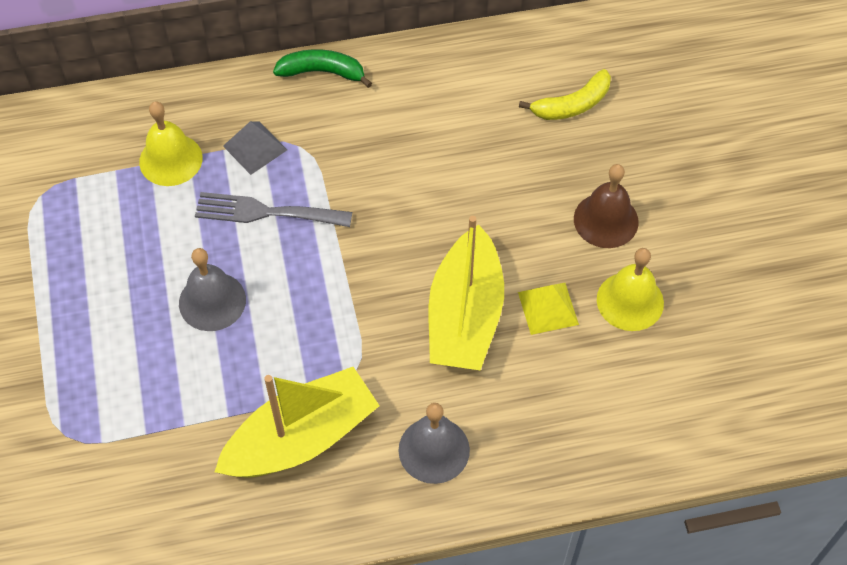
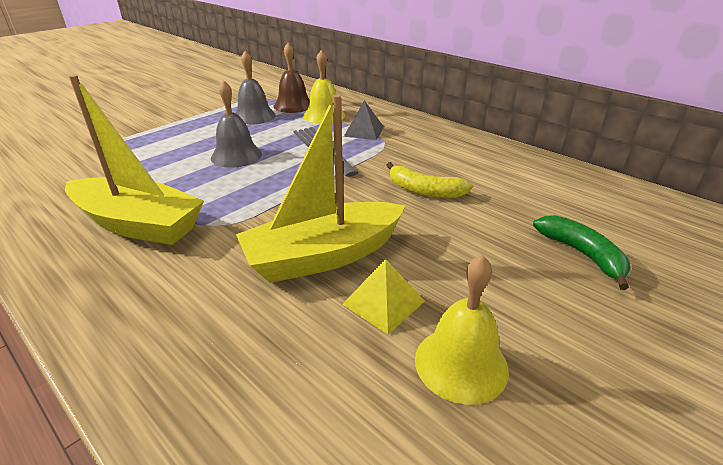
camera: 55 degrees right, 25 degrees down
(322, 72) = (446, 131): green banana -> green banana (582, 254)
(434, 450) = (160, 297): grey bell -> grey bell (254, 116)
(572, 105) = (598, 226): yellow banana -> yellow banana (424, 190)
(606, 220) = (526, 297): brown bell -> brown bell (293, 105)

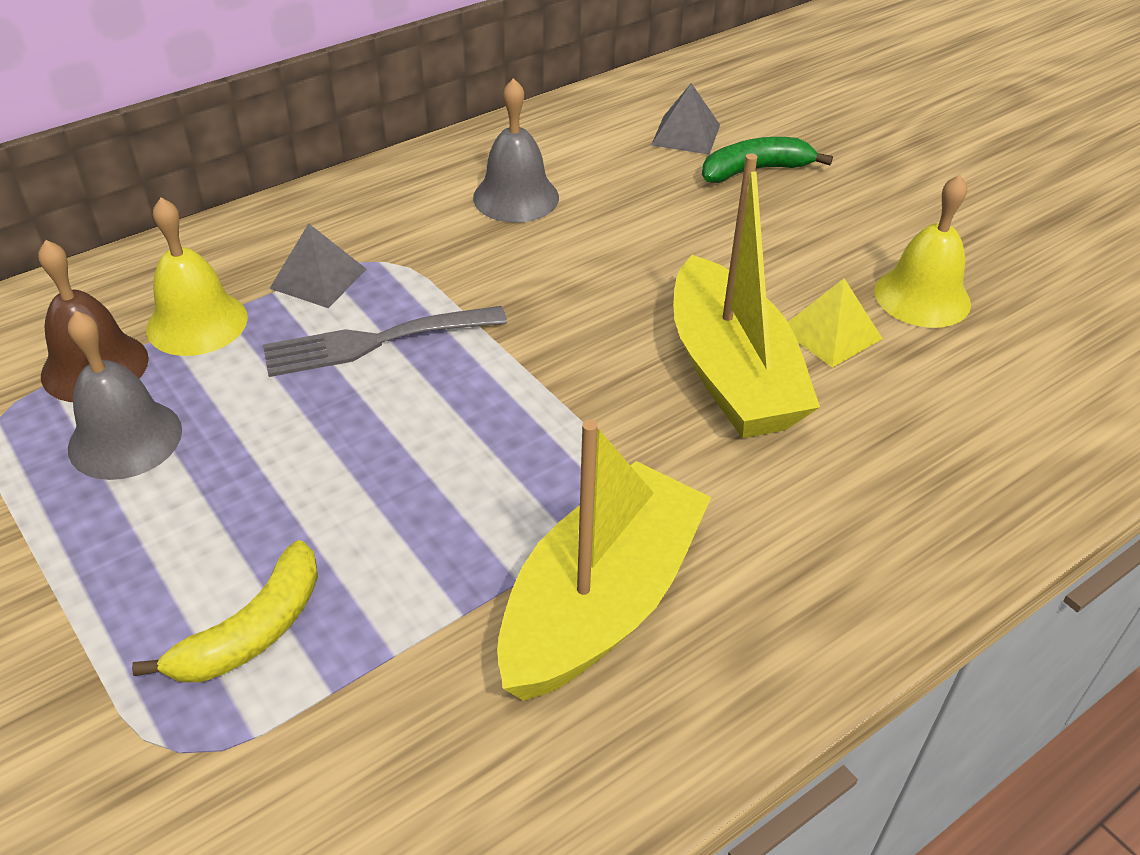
camera: 80 degrees left, 10 degrees up
(236, 156) = (350, 469): grey bell -> grey bell (516, 197)
(424, 190) = (577, 251): yellow banana -> yellow banana (252, 631)
(599, 219) = (685, 134): none -> grey pyramid

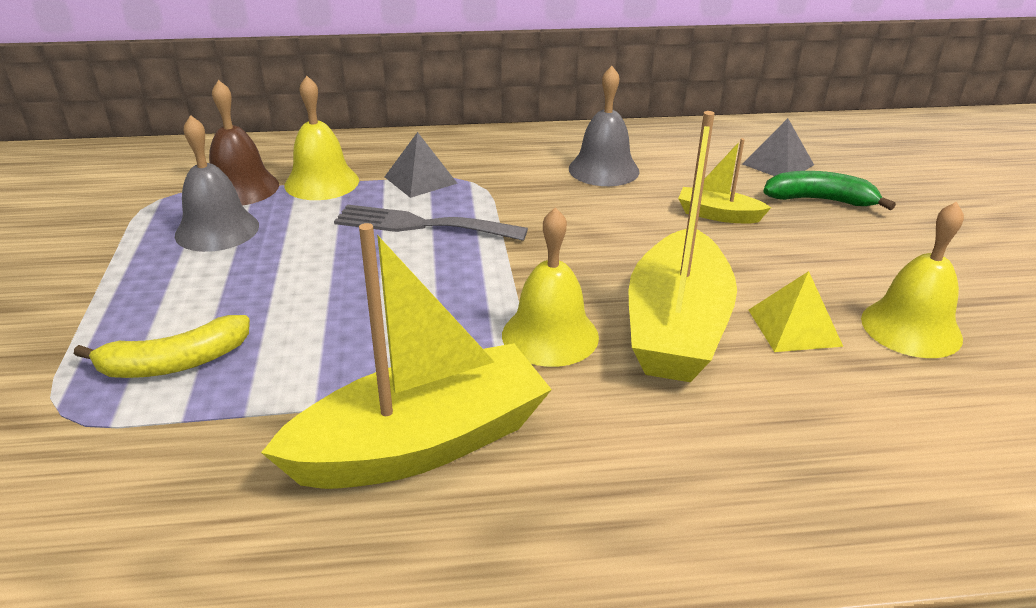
camera: 30 degrees right, 10 degrees down
(624, 430) = (550, 335): none -> yellow bell
(674, 221) = (718, 215): none -> yellow boat

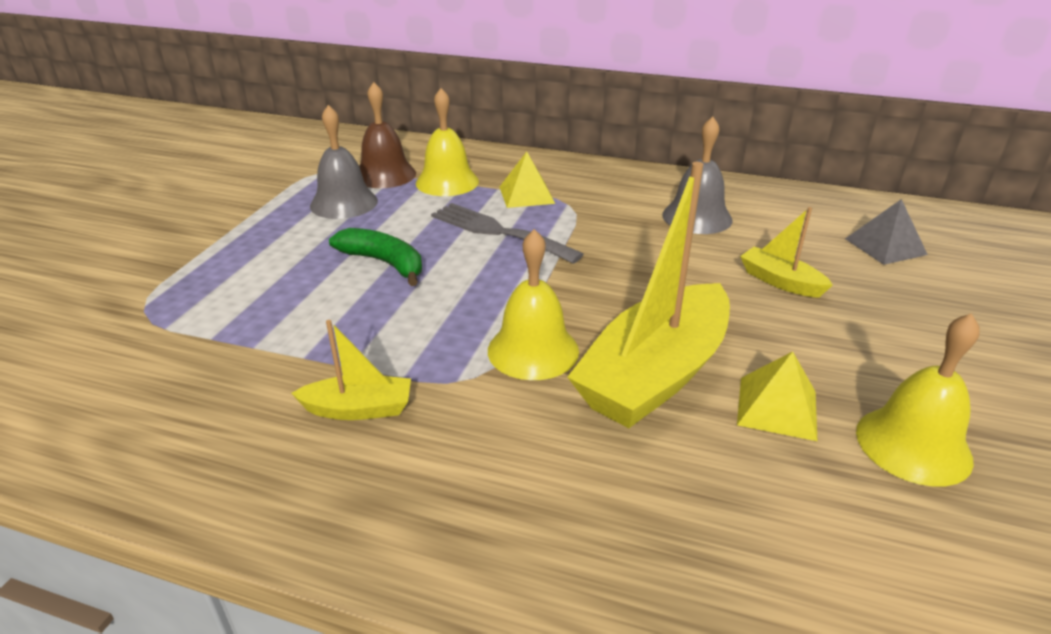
camera: 25 degrees right, 0 degrees up
(174, 363) = (239, 295): yellow banana -> none
(420, 180) = (526, 195): grey pyramid -> yellow pyramid
(421, 444) = (359, 409): yellow boat -> yellow boat, size x0.48
(820, 200) = (906, 291): green banana -> green banana (384, 263)

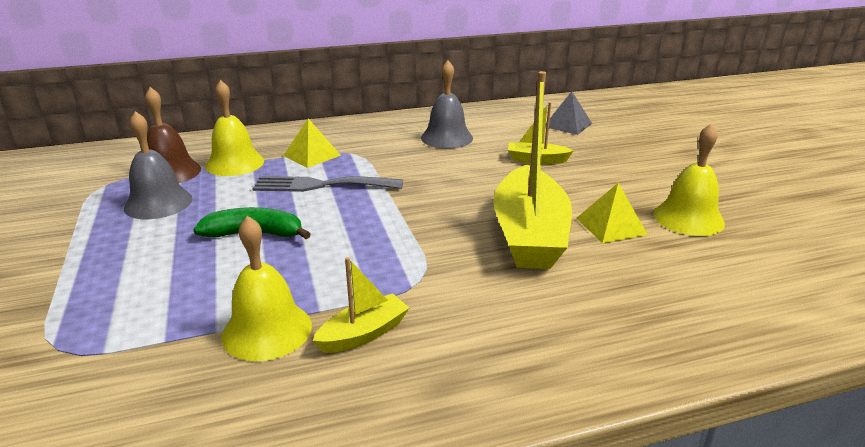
camera: 35 degrees left, 5 degrees down
(533, 350) = (440, 249): yellow bell -> yellow bell (267, 330)

